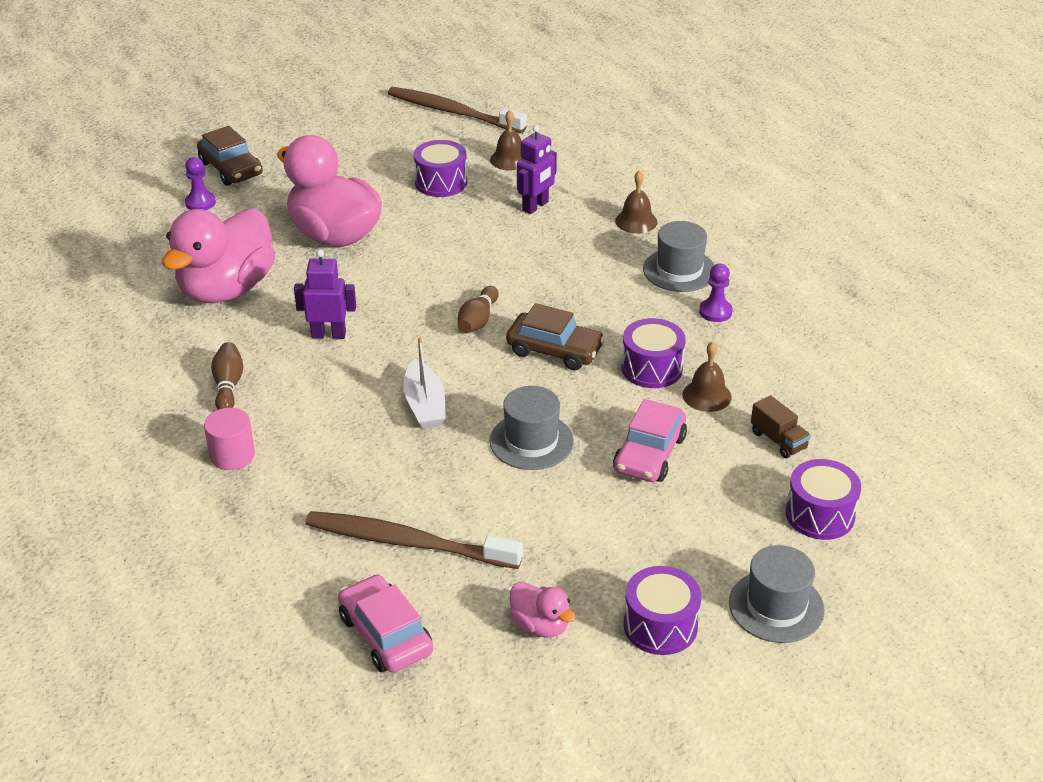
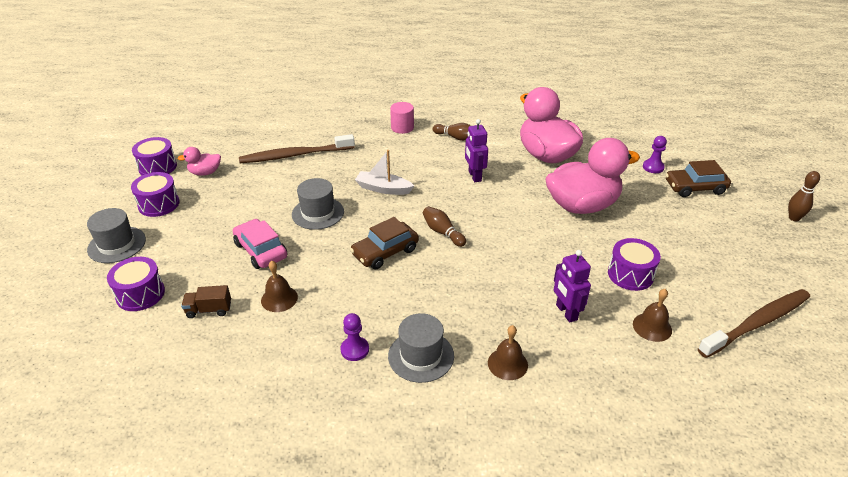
camera: 120 degrees right, 0 degrees up
(252, 107) = (794, 218): none -> brown bowling pin
(328, 335) = (474, 176): purple robot -> purple robot turned 135 degrees clockwise
(385, 634) = (252, 136): pink car -> none
(407, 542) = (294, 155): brown toothbrush -> brown toothbrush turned 150 degrees counterclockwise
(652, 368) = (328, 286): purple drum -> purple drum (157, 167)

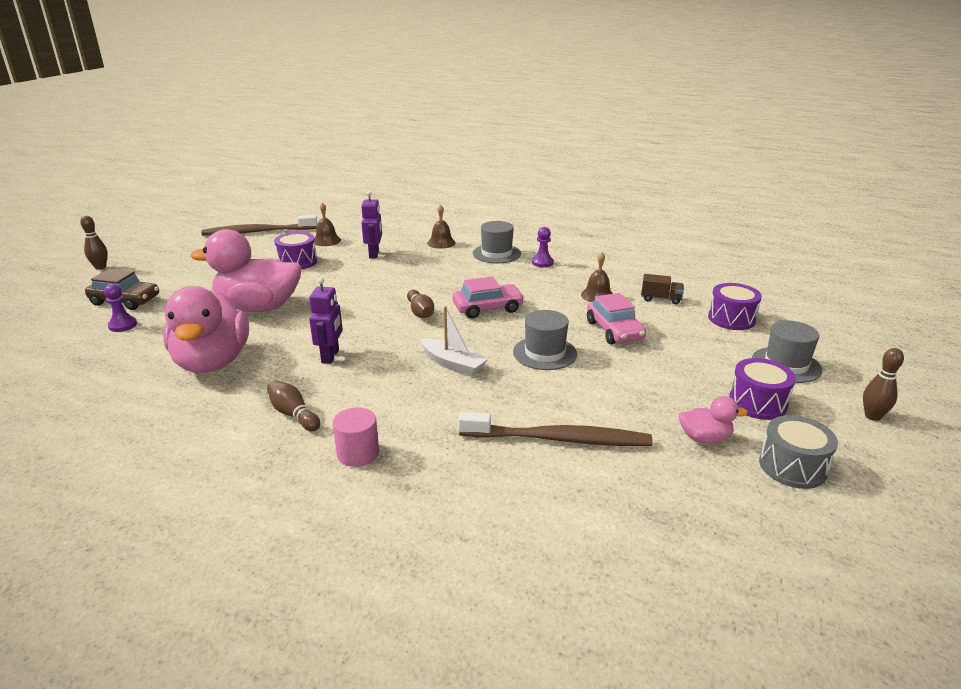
camera: 160 degrees left, 10 degrees down
(79, 210) = (872, 416): none -> brown bowling pin
(157, 167) = (792, 467): purple drum -> grey drum
(385, 252) = (487, 308): brown car -> pink car

